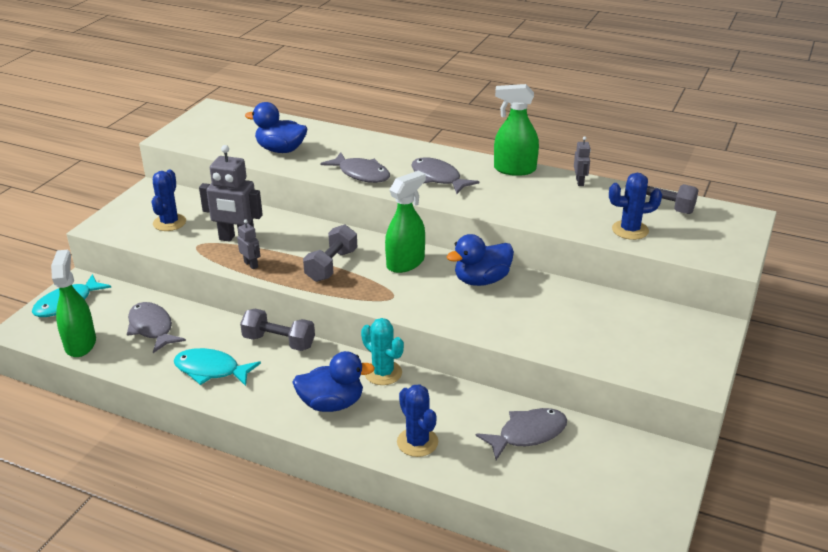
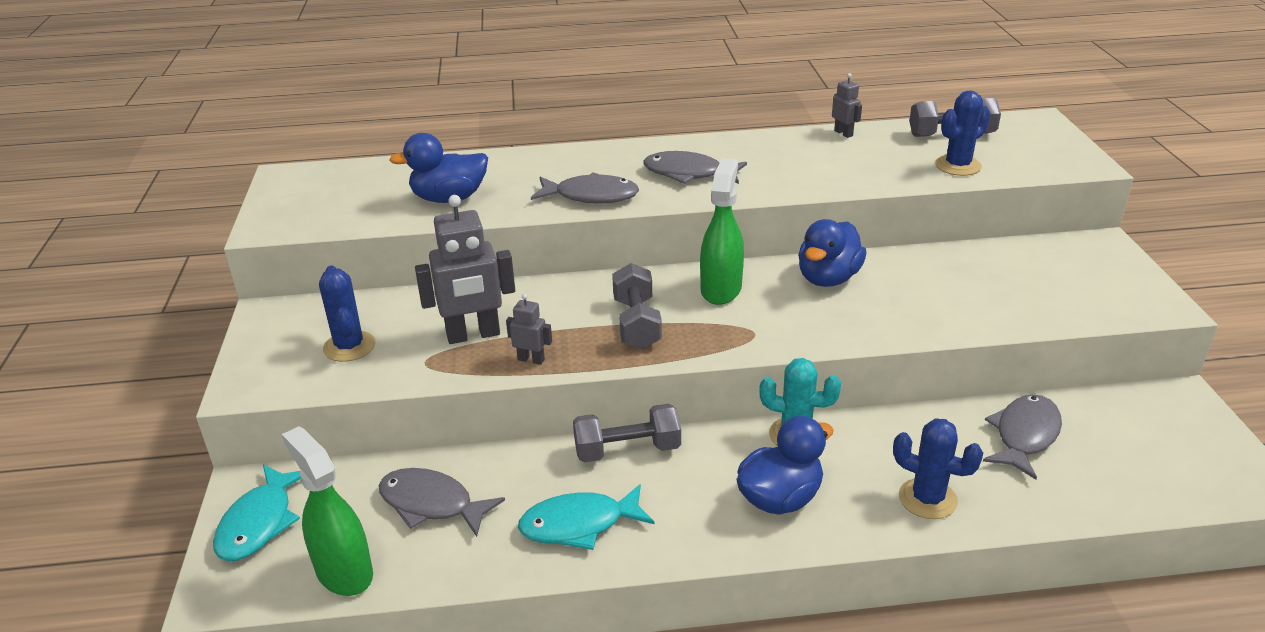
camera: 30 degrees left, 0 degrees up
(514, 169) = (759, 140): green spray bottle -> none

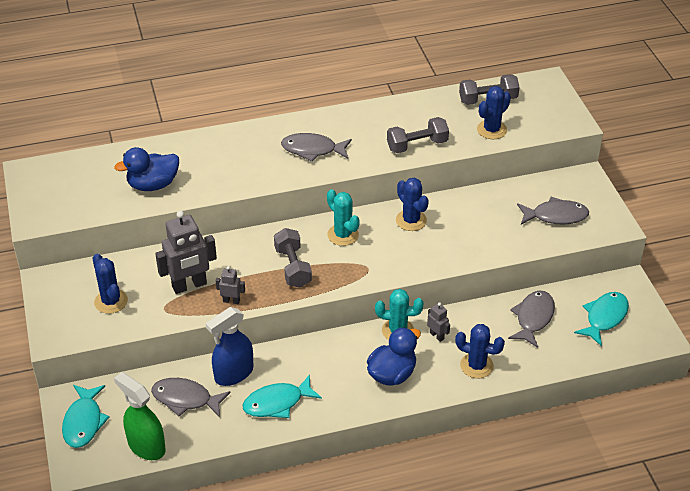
camera: 10 degrees left, 10 degrees up
(519, 474) = (233, 374): none -> blue spray bottle
(591, 196) = (250, 176): grey fish -> grey fish (555, 216)
(627, 450) = (297, 351): grey dumbbell -> grey dumbbell (417, 145)
(721, 289) = (343, 235): green spray bottle -> turquoise cactus
(828, 278) = (411, 220): blue duck -> blue cactus
(843, 133) = (415, 102): grey robot -> grey robot (437, 336)
(1149, 445) = (604, 318): none -> turquoise fish

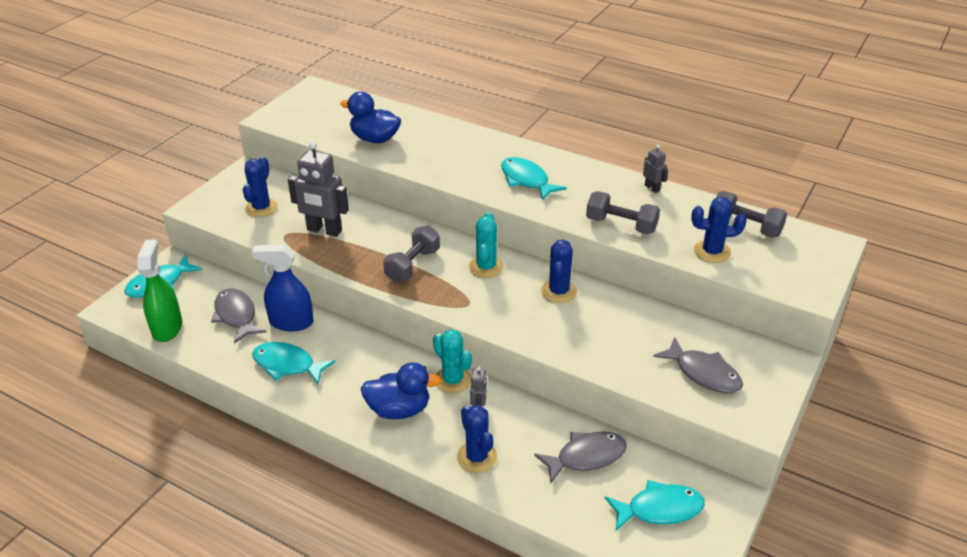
camera: 45 degrees right, 5 degrees down
(231, 301) = (334, 259): grey robot -> grey robot (652, 188)
(312, 150) = (526, 180): grey fish -> turquoise fish

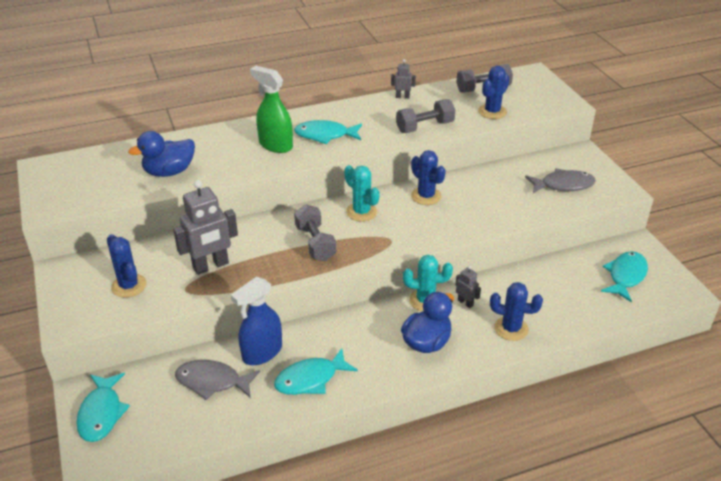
camera: 50 degrees left, 0 degrees up
(167, 328) = (171, 435): green spray bottle -> green spray bottle (275, 145)
(586, 457) = (557, 281): grey fish -> none

